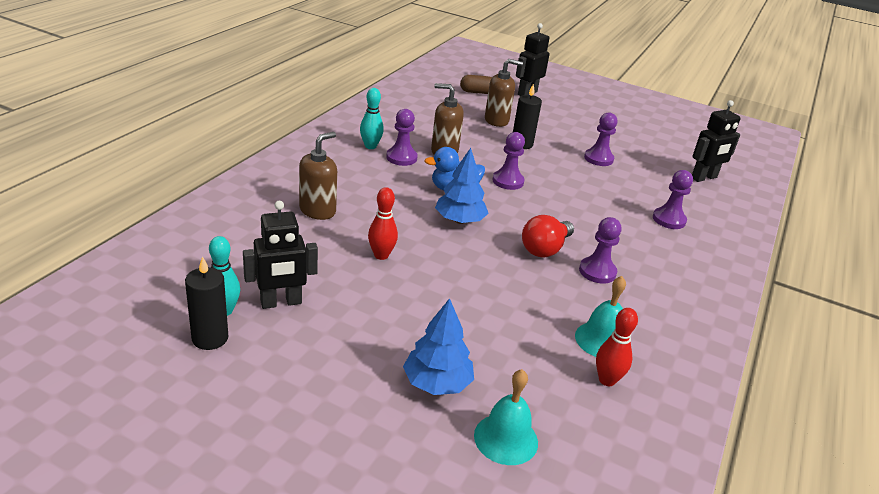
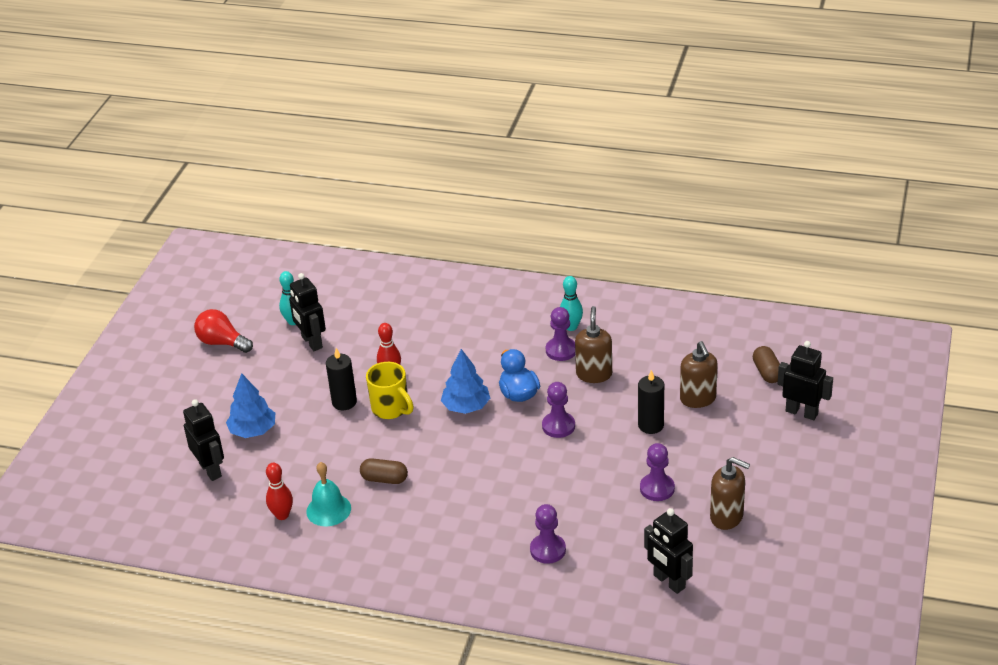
camera: 85 degrees right, 5 degrees up
(210, 338) = (264, 325): black candle -> black candle (344, 402)
(318, 210) = (438, 326): brown soap dispenser -> brown soap dispenser (727, 517)
(442, 266) = (391, 409): none -> yellow mug
(506, 438) = (210, 470): turquoise bell -> black robot
(545, 249) = (446, 465): red light bulb -> red light bulb (222, 343)
(558, 291) = (384, 479): none -> brown capsule
(597, 272) = (425, 501): purple pawn -> none

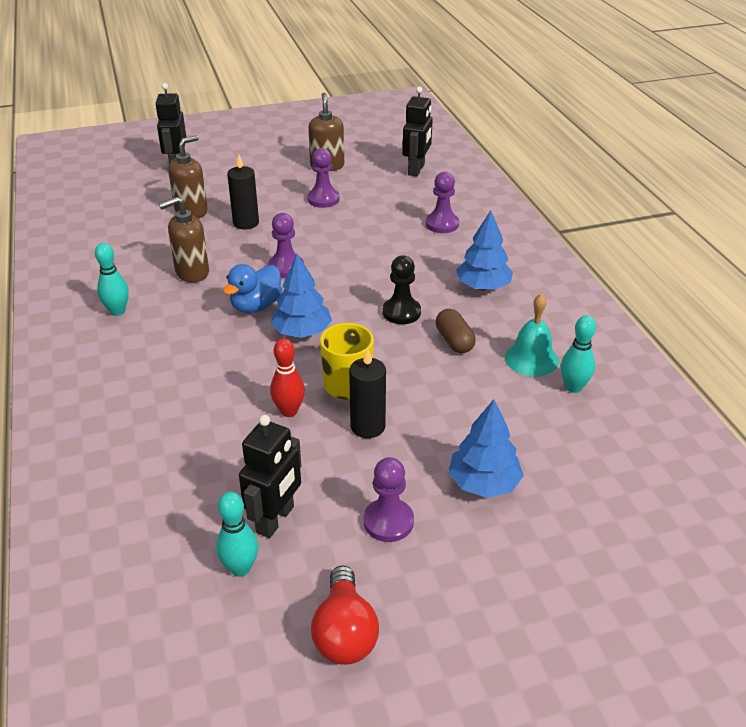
camera: 125 degrees left, 0 degrees up
(210, 470) = (579, 484): black robot -> none
(282, 515) = (573, 387): red bowling pin -> turquoise bowling pin
(433, 529) = (483, 286): none -> blue tree
(442, 466) = (401, 312): none -> black pawn
(561, 350) = (164, 304): purple pawn -> purple pawn (388, 522)
(767, 372) = (131, 190): brown capsule -> none

